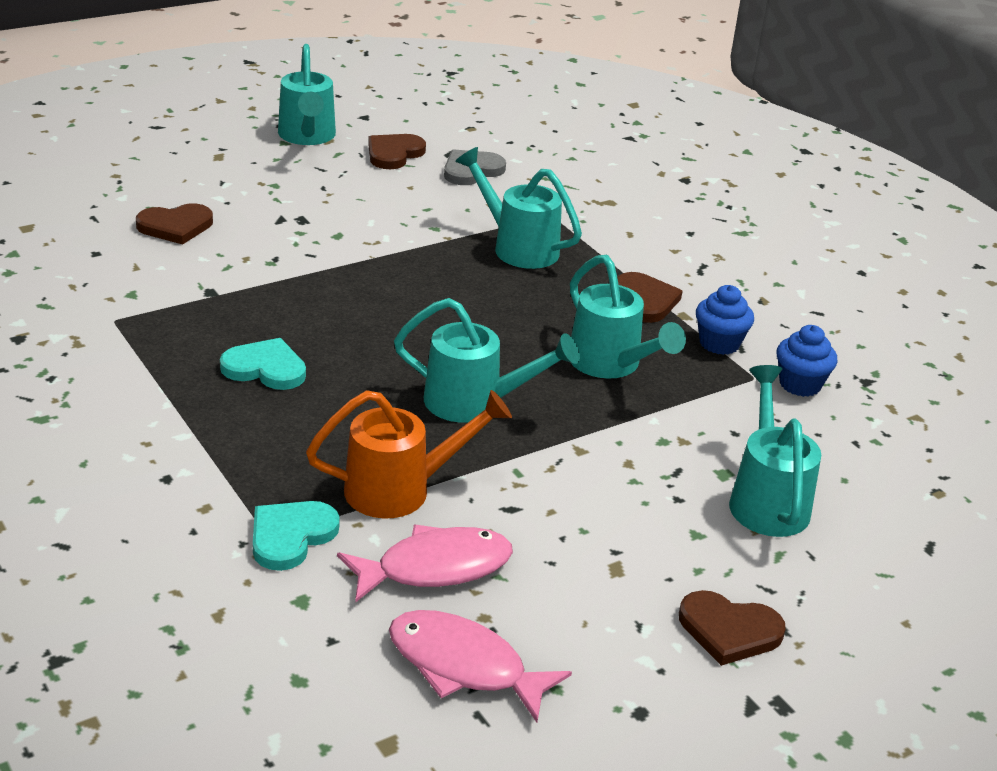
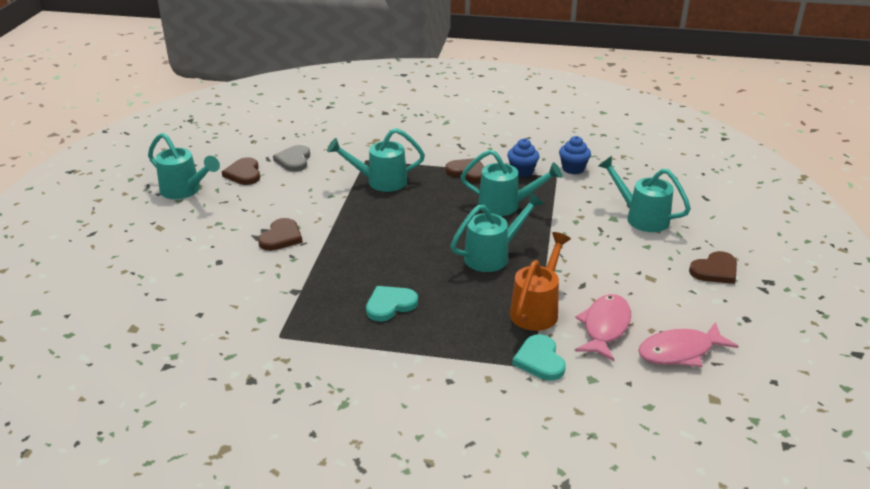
camera: 45 degrees left, 0 degrees up
(175, 226) = (212, 274): brown heart -> brown heart (281, 237)

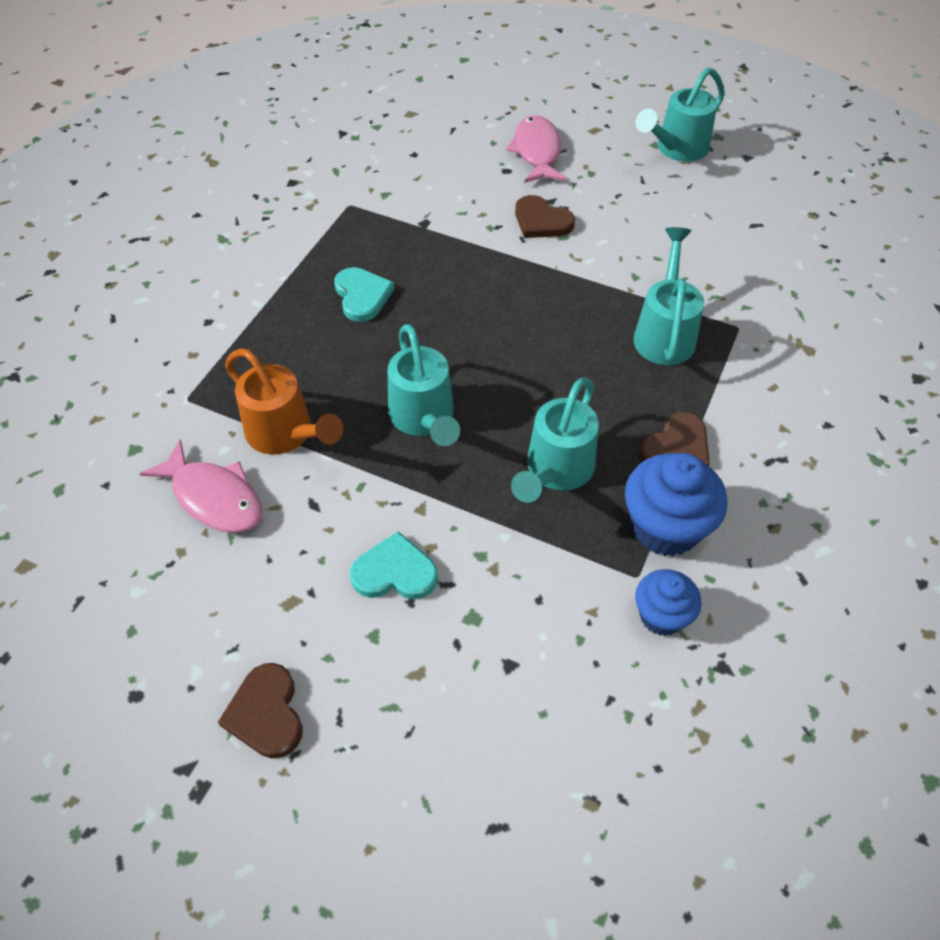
camera: 105 degrees right, 20 degrees up
(244, 173) = (713, 200): brown heart -> none
(294, 160) = (746, 249): grey heart -> none
(522, 171) = (665, 527): blue cupcake -> blue cupcake, size x1.62
(539, 360) = (193, 408): turquoise heart -> turquoise heart (395, 572)
(641, 217) = (461, 665): turquoise watering can -> none
(680, 352) = (122, 566): pink fish -> pink fish (537, 152)

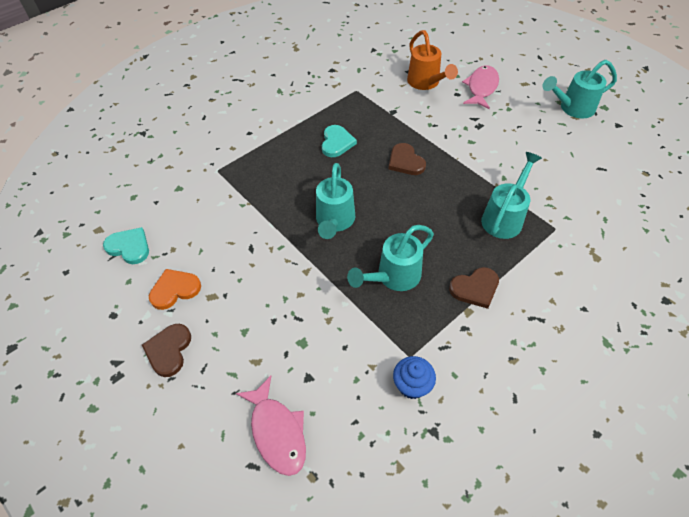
camera: 25 degrees right, 0 degrees up
(214, 497) = (203, 227): pink fish -> pink fish (277, 432)
(222, 615) = (175, 290): none -> orange heart
(285, 434) = (256, 205): orange watering can -> orange watering can (426, 83)
(395, 572) = (273, 301): turquoise heart -> turquoise heart (129, 247)
(541, 221) = (462, 129): brown heart -> brown heart (405, 161)
(665, 527) = (442, 334): blue cupcake -> none

